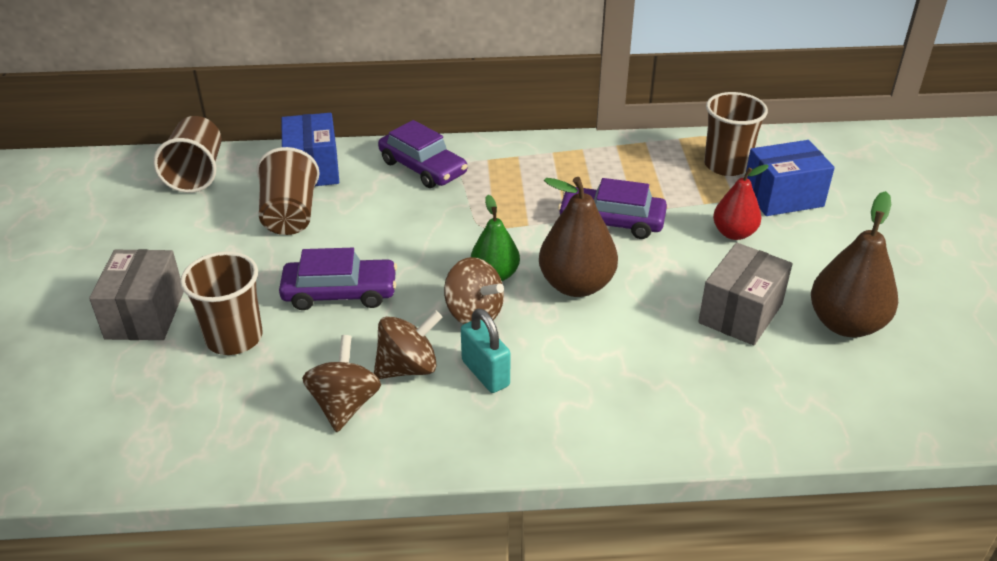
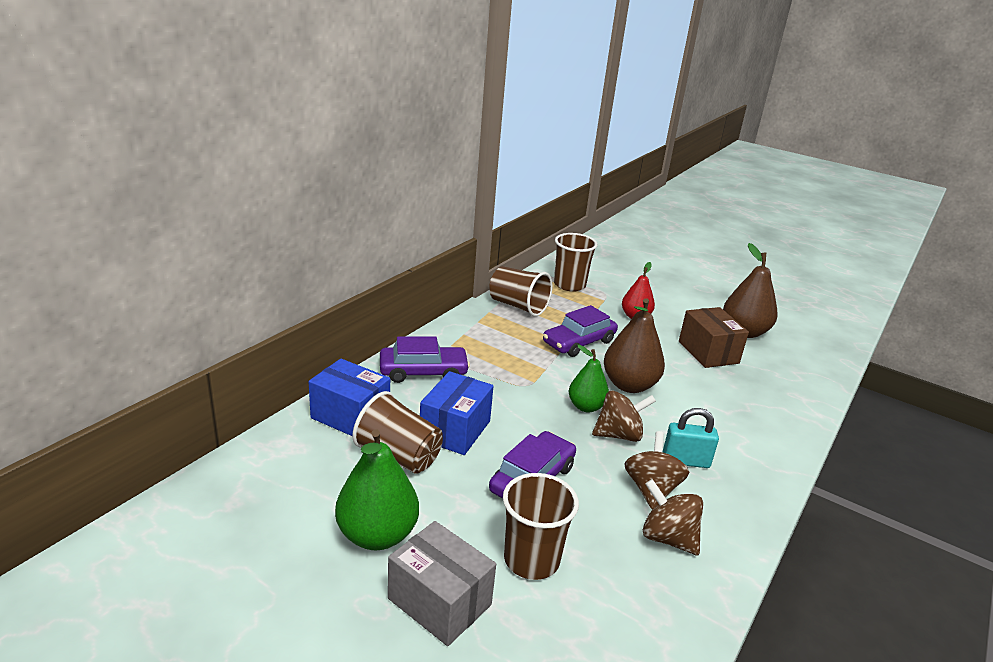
camera: 55 degrees left, 10 degrees down
(187, 253) = (377, 535): none -> green pear
(196, 173) = (258, 476): brown cup -> brown cup (518, 306)
(740, 313) = (708, 352): grey box -> brown box
(783, 197) = (619, 288): blue box -> blue box (455, 430)

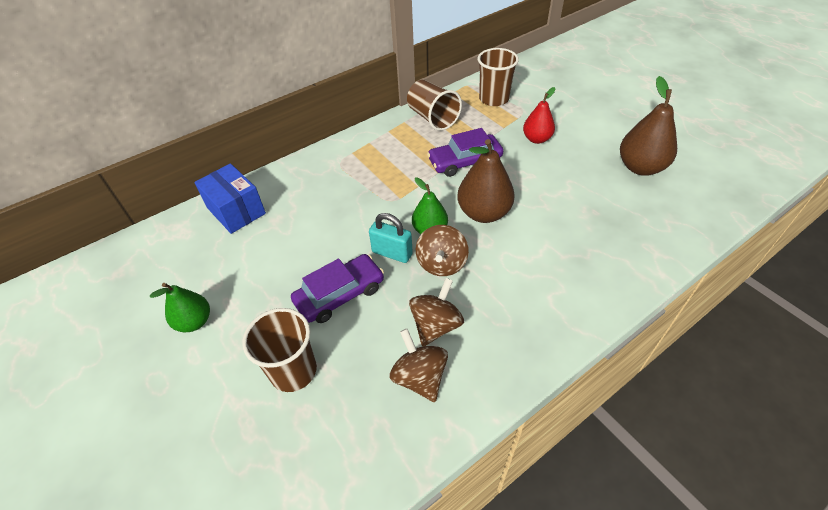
camera: 25 degrees right, 20 degrees up
(377, 535) = (194, 322): green pear -> green pear, size x0.64
(398, 456) = (250, 253): brown cup -> none
(423, 372) = (314, 176): purple car -> none
(439, 602) = (203, 391): grey box -> none
(455, 430) = (306, 236): blue box -> none
(619, 435) = (441, 264): brown spinning top -> brown spinning top turned 90 degrees clockwise
(685, 461) = (487, 302): turquoise padlock -> turquoise padlock (392, 253)
(708, 352) = (586, 187): brown box -> none

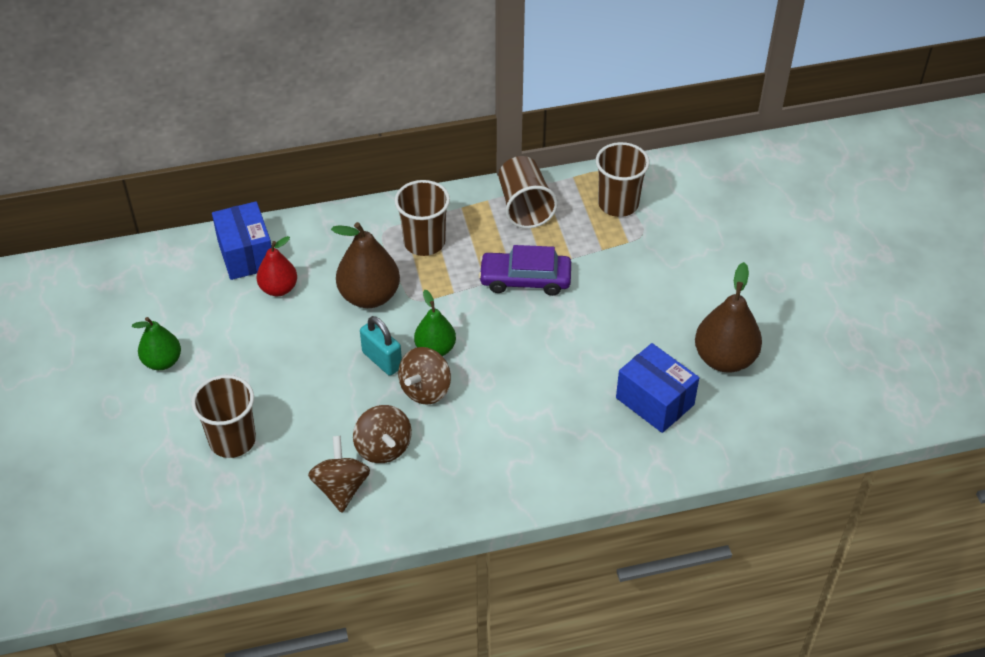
camera: 20 degrees right, 0 degrees up
(340, 294) = (308, 384): purple car -> none
(375, 160) = (424, 242): none -> brown cup
(436, 325) = (383, 448): brown spinning top -> brown spinning top turned 105 degrees clockwise
(483, 213) = (505, 350): brown pear -> brown pear (369, 296)
(536, 139) = (630, 279): red pear -> red pear (279, 288)
(619, 211) = (655, 401): none -> blue box

